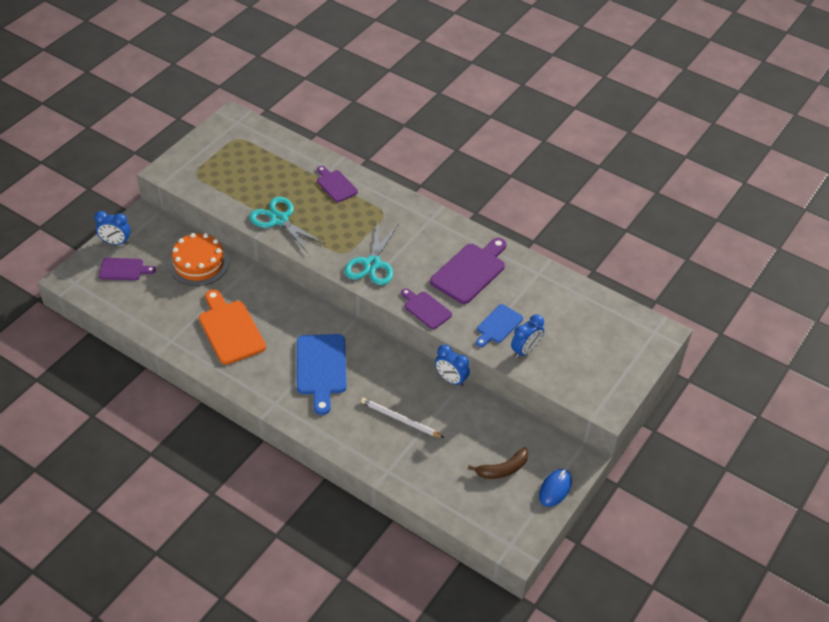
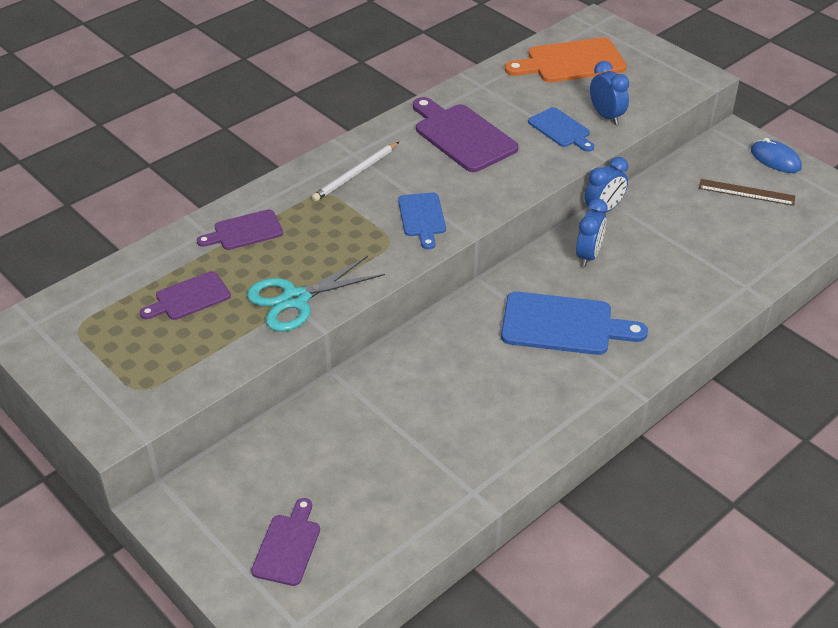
camera: 75 degrees left, 5 degrees down
(116, 242) = (214, 554): blue clock -> blue clock (588, 255)
(199, 263) = (310, 441): orange cake -> none
(230, 329) = (466, 415): orange cutting board -> orange cutting board (570, 62)
(372, 264) = (422, 217): turquoise scissors -> blue cutting board
(400, 419) = (663, 263): white pencil -> white pencil (355, 174)
(426, 309) = (519, 182): purple cutting board -> purple cutting board (189, 297)
(502, 469) = (746, 192): brown banana -> brown ruler

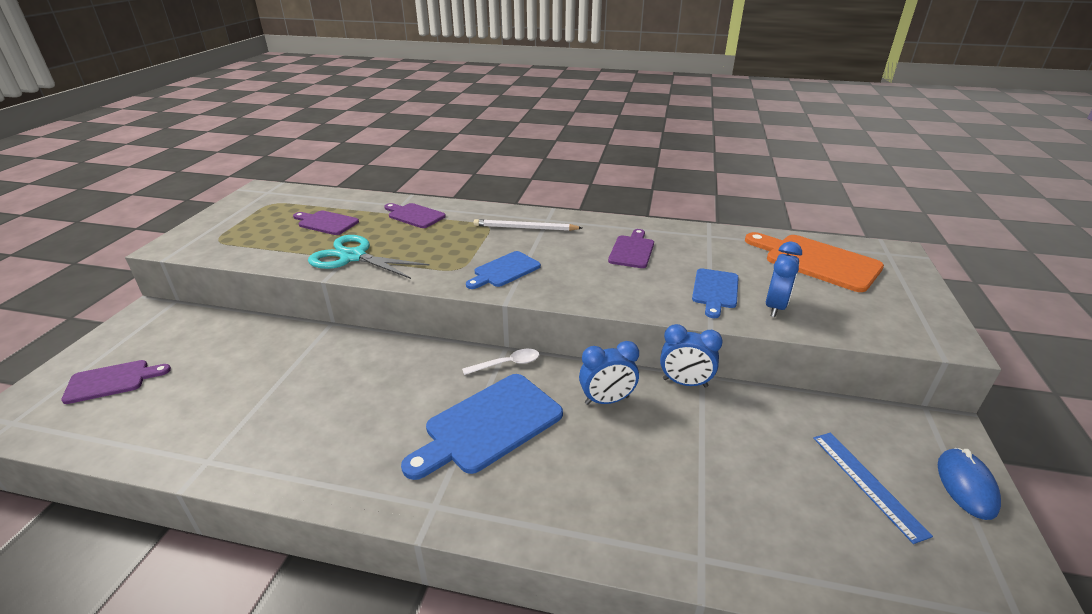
camera: 55 degrees right, 10 degrees down
(462, 136) = (632, 250): purple cutting board -> purple cutting board, size x0.60
(500, 286) = (507, 364): none -> white spoon
(563, 325) = (488, 425): blue cutting board -> blue cutting board turned 75 degrees clockwise
(746, 192) = (867, 483): brown ruler -> blue ruler

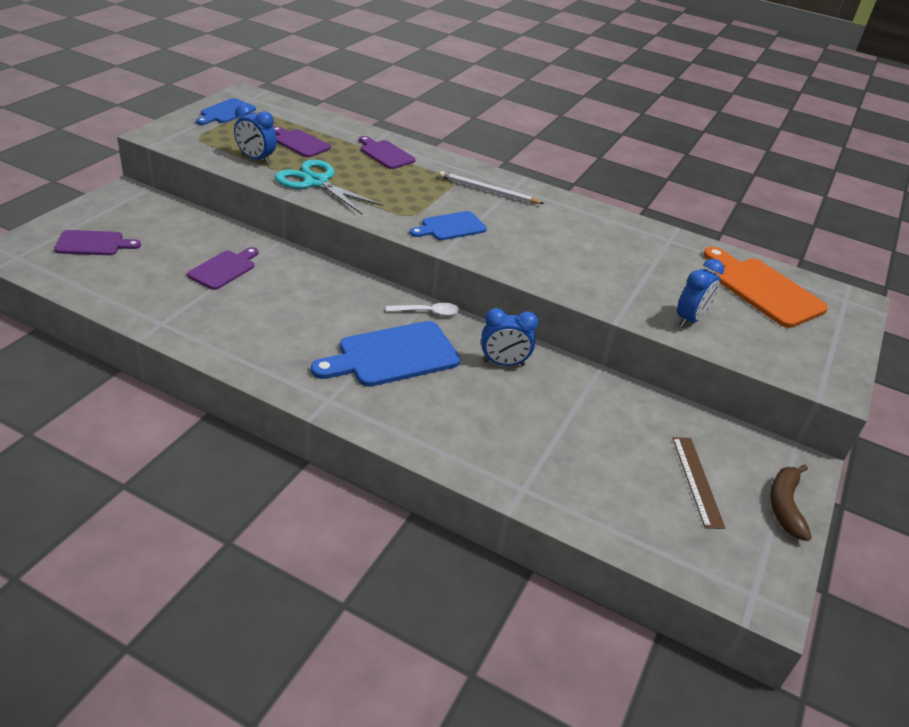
camera: 10 degrees right, 5 degrees up
(632, 250) = (582, 236): purple cutting board -> purple cutting board (224, 269)
(685, 383) = (582, 367): blue clock -> blue clock (256, 159)
(715, 291) = (641, 292): blue cutting board -> blue cutting board (226, 112)
(867, 483) = (697, 481): blue ruler -> brown ruler
(966, 485) = (785, 505): blue mouse -> brown banana

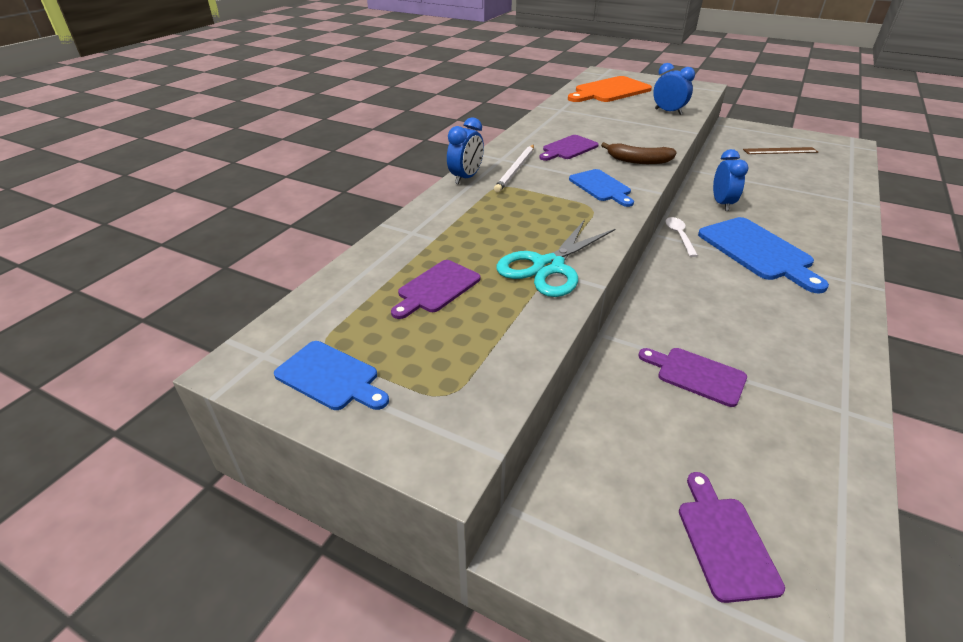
camera: 85 degrees left, 0 degrees up
(256, 159) = (503, 321): blue clock -> blue clock (466, 178)
(385, 154) = (450, 224): purple cutting board -> purple cutting board (568, 148)
(785, 505) = (774, 132): brown banana -> brown banana (638, 161)

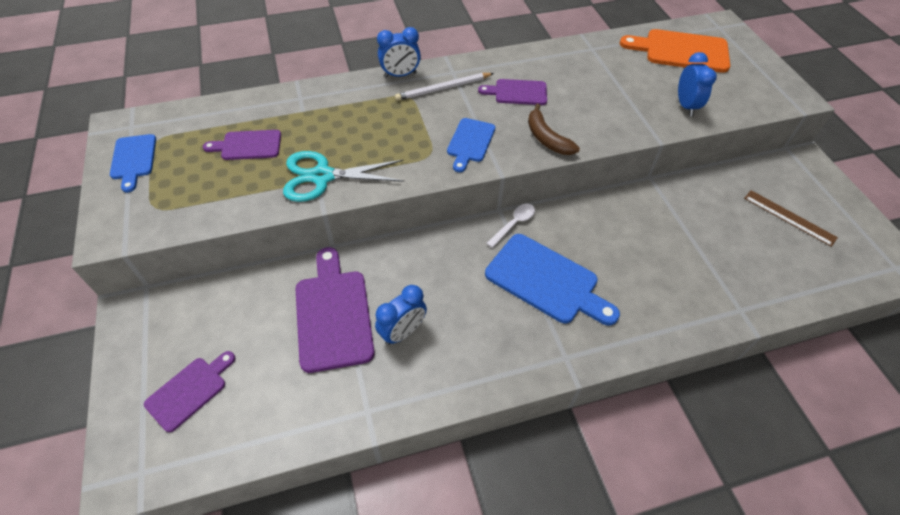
camera: 45 degrees right, 15 degrees up
(696, 375) = (333, 314): purple cutting board -> purple cutting board, size x1.67
(722, 204) = (606, 224): blue clock -> blue clock (403, 332)
(758, 251) = (546, 281): blue cutting board -> blue cutting board turned 75 degrees counterclockwise

